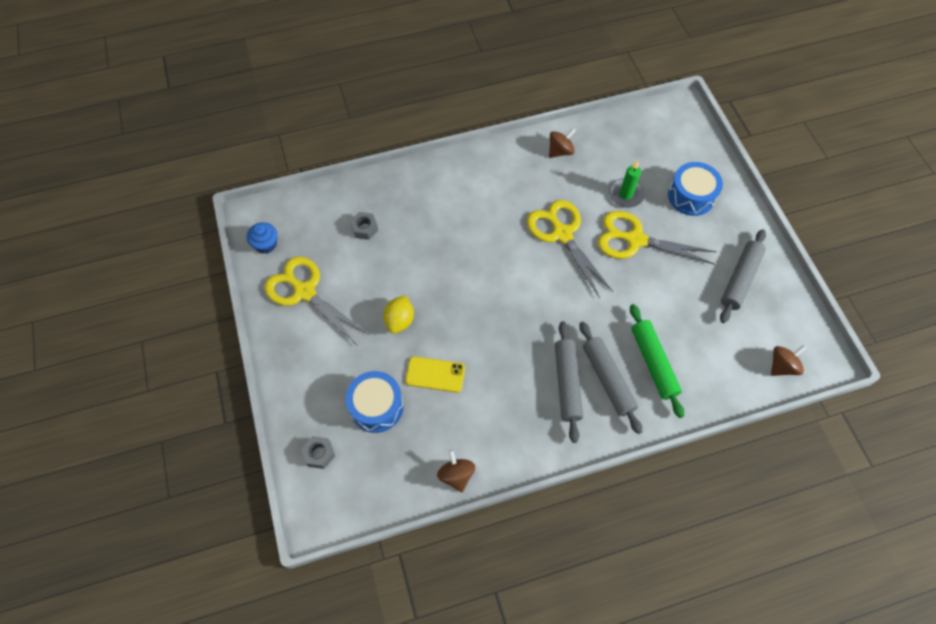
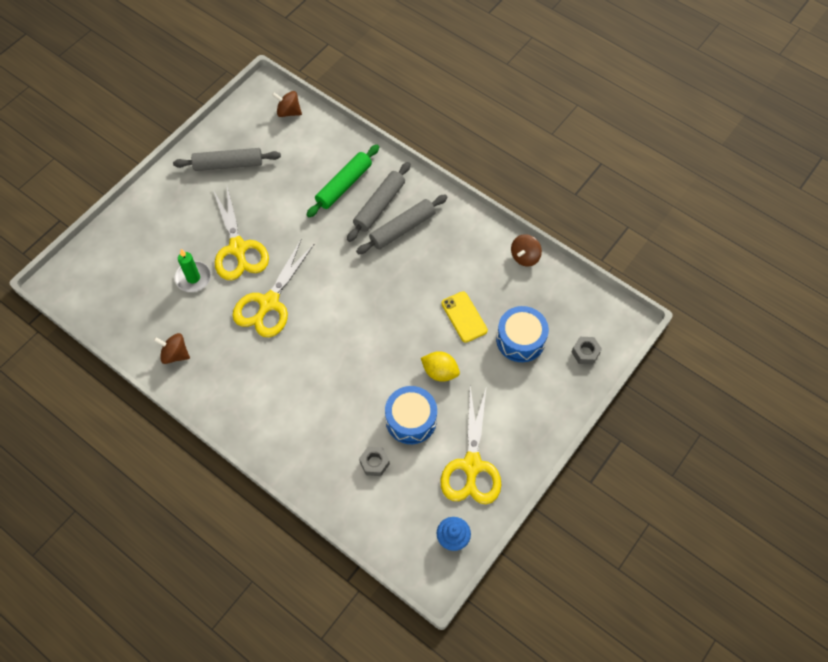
camera: 125 degrees left, 0 degrees up
(400, 321) = (440, 372): yellow lemon -> yellow lemon turned 45 degrees clockwise
(691, 196) = (163, 231): blue drum -> blue drum (411, 420)

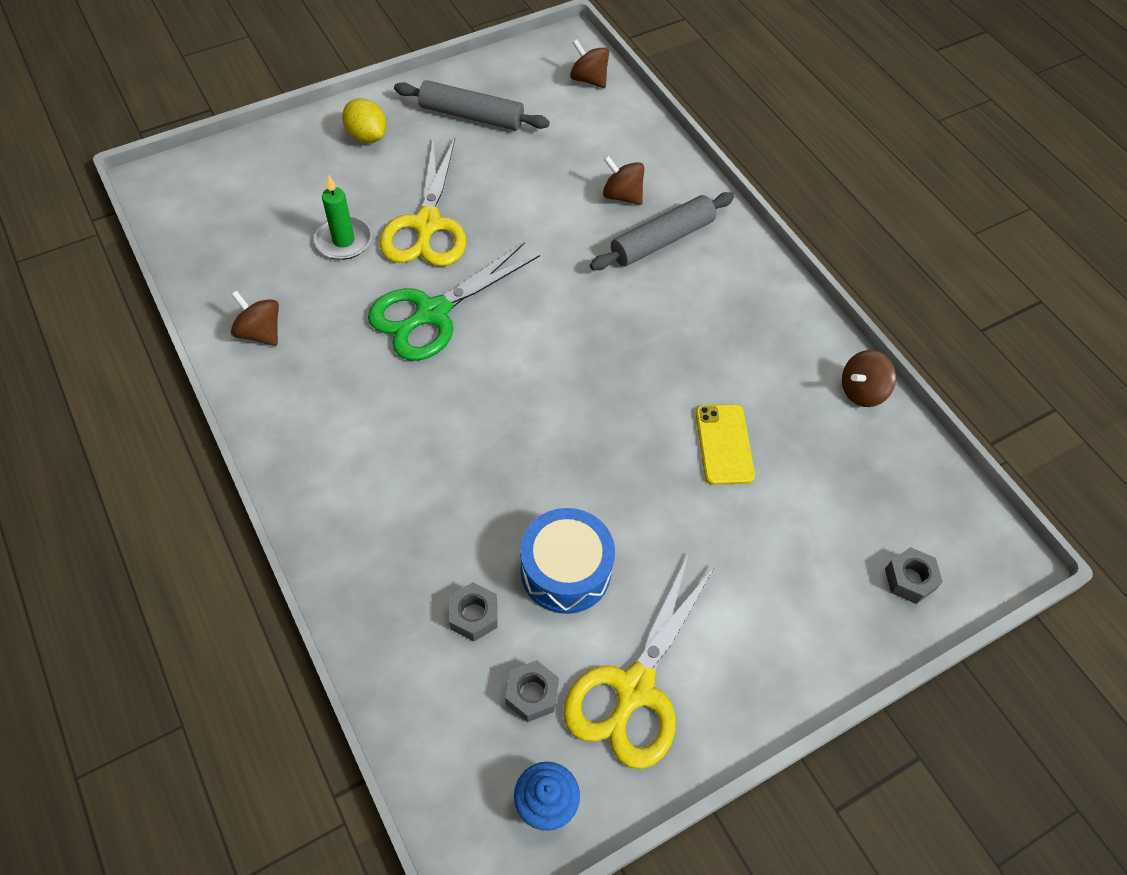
camera: 20 degrees right, 5 degrees down
(269, 303) = (433, 313): yellow scissors -> green scissors
(344, 185) = (622, 195): green rolling pin -> brown spinning top
(402, 228) = (683, 283): grey rolling pin -> none
(422, 490) = (532, 694): none -> grey nut
(440, 372) = (647, 513): yellow lemon -> yellow lemon (367, 136)
(520, 340) = (804, 515): blue drum -> none

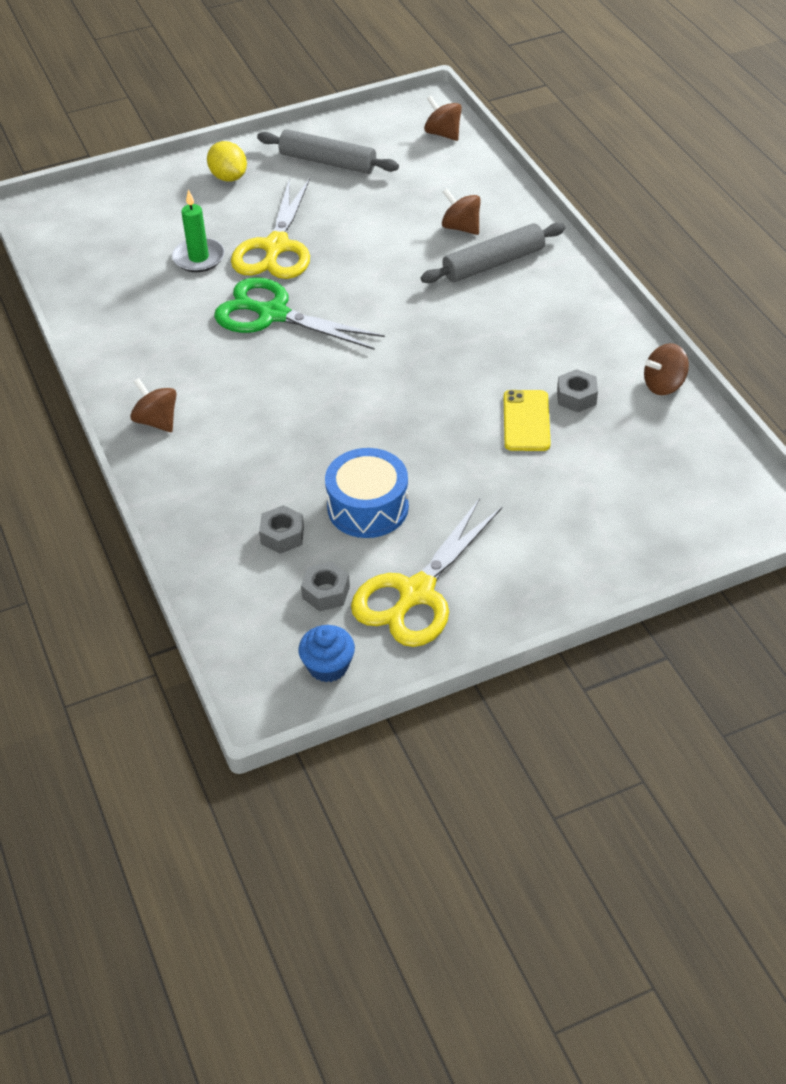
camera: 10 degrees right, 10 degrees down
(260, 332) = (118, 325): brown spinning top -> brown spinning top (157, 421)
(433, 313) = (273, 314): green scissors -> green scissors turned 60 degrees clockwise
(909, 579) = (681, 527): grey nut -> grey nut (576, 397)

